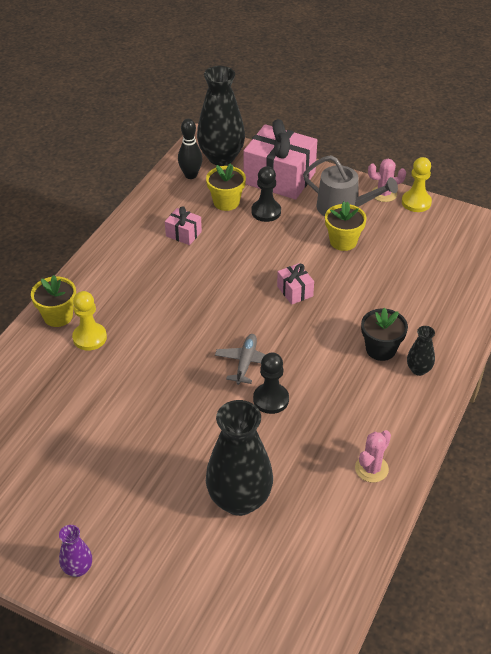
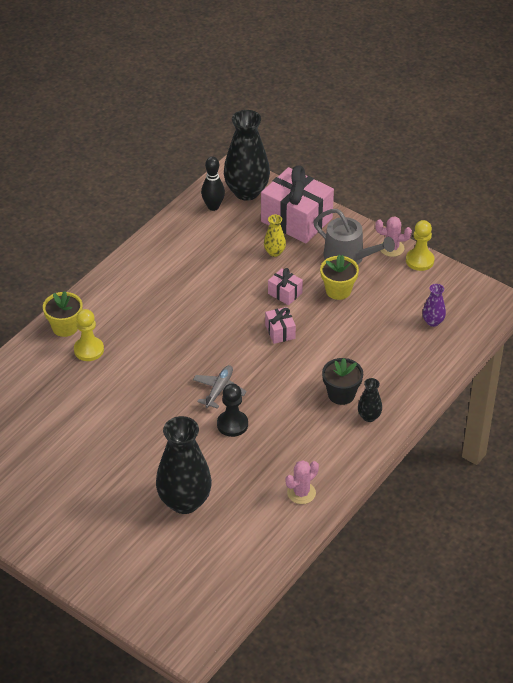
camera: 10 degrees right, 0 degrees up
(78, 568) = (44, 534): purple vase -> purple vase (433, 322)
(183, 234) = (193, 264): pink gift -> pink gift (285, 293)
(226, 202) = (240, 238): yellow flower pot -> none
(266, 212) = (274, 252): black pawn -> yellow vase

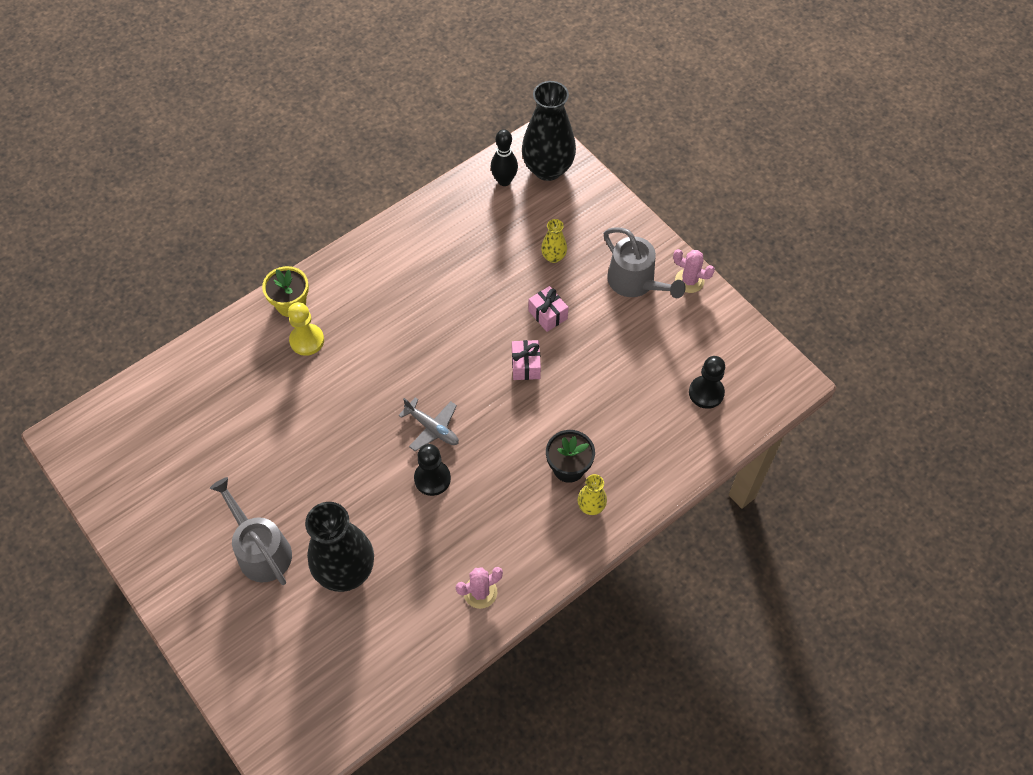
camera: 15 degrees right, 15 degrees up
(107, 503) = (261, 550): none -> grey watering can
(219, 390) = (432, 428): grey plane -> grey plane turned 90 degrees clockwise
(296, 220) = (592, 218): pink gift -> none
(338, 290) = (609, 324): yellow flower pot -> none
(369, 416) = (591, 506): black vase -> yellow vase
(419, 260) = (717, 305): yellow pawn -> none
(433, 322) = (706, 393): purple vase -> black pawn

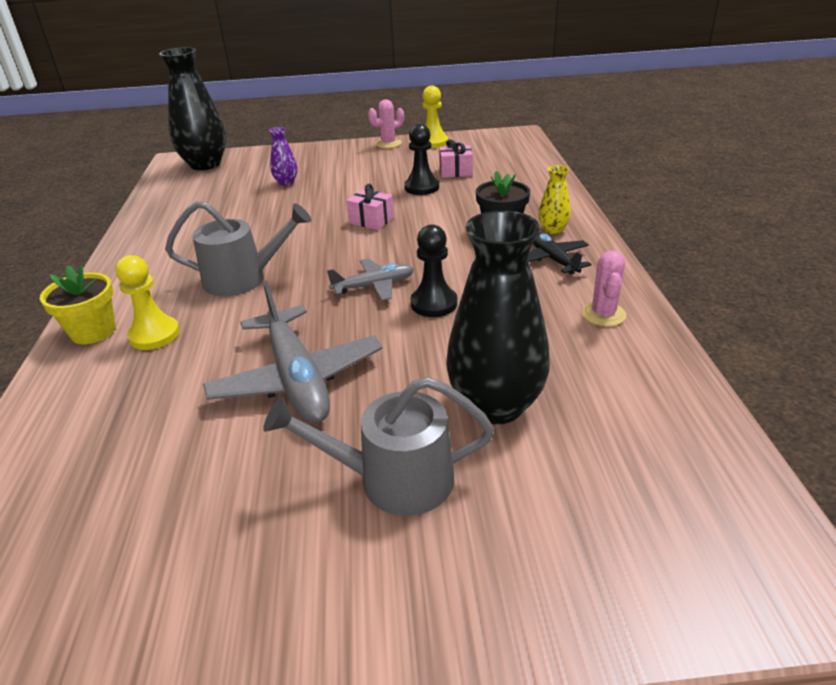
camera: 55 degrees left, 25 degrees down
(311, 450) = (297, 378): none -> grey plane
(504, 181) = (181, 182): black bowling pin -> none
(540, 528) = (553, 260): none -> black plane
(547, 315) = (336, 198): pink gift -> pink gift (456, 171)
(553, 257) = (286, 182): yellow vase -> purple vase
(635, 282) = (360, 160): grey watering can -> grey watering can (243, 279)
(706, 393) = (493, 161): black pawn -> black pawn (421, 187)
(718, 317) = (433, 142): none -> yellow pawn

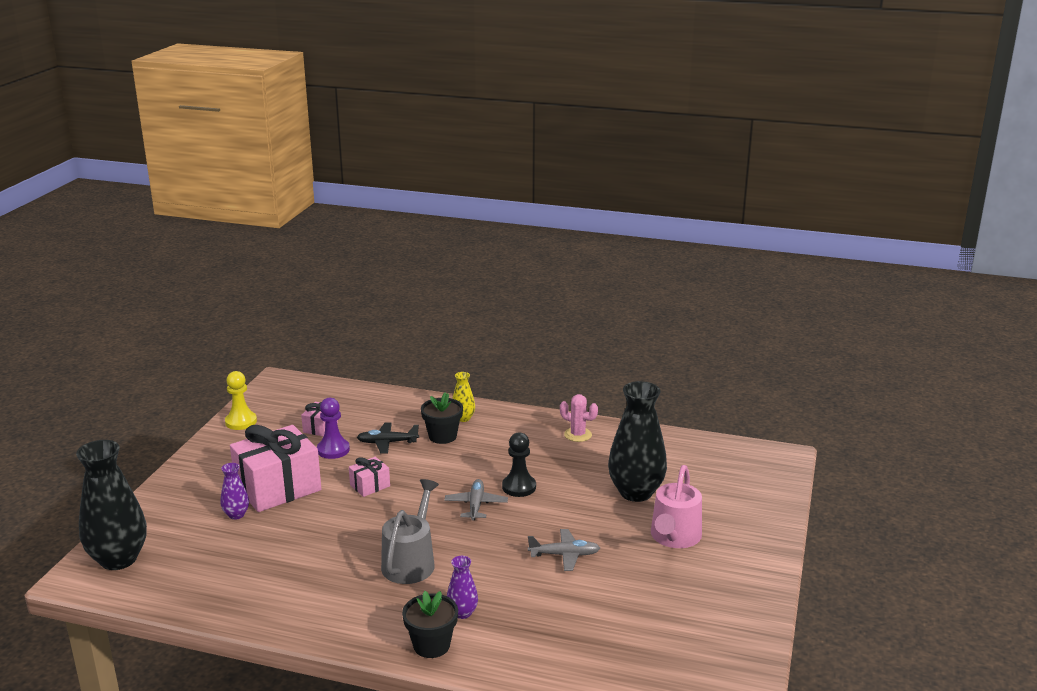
camera: 70 degrees left, 10 degrees down
(93, 331) = (431, 645): yellow flower pot -> black flower pot
(154, 335) = (462, 613): yellow pawn -> purple vase
(297, 378) = (564, 555): grey plane -> grey plane, size x0.56
(338, 185) = (278, 488): none -> pink gift
(388, 143) = (211, 444): pink cactus -> none
(394, 480) = (674, 537): grey watering can -> pink watering can
(421, 187) = (333, 450): black pawn -> purple pawn
(553, 260) = (503, 430): black plane -> black plane (387, 443)

